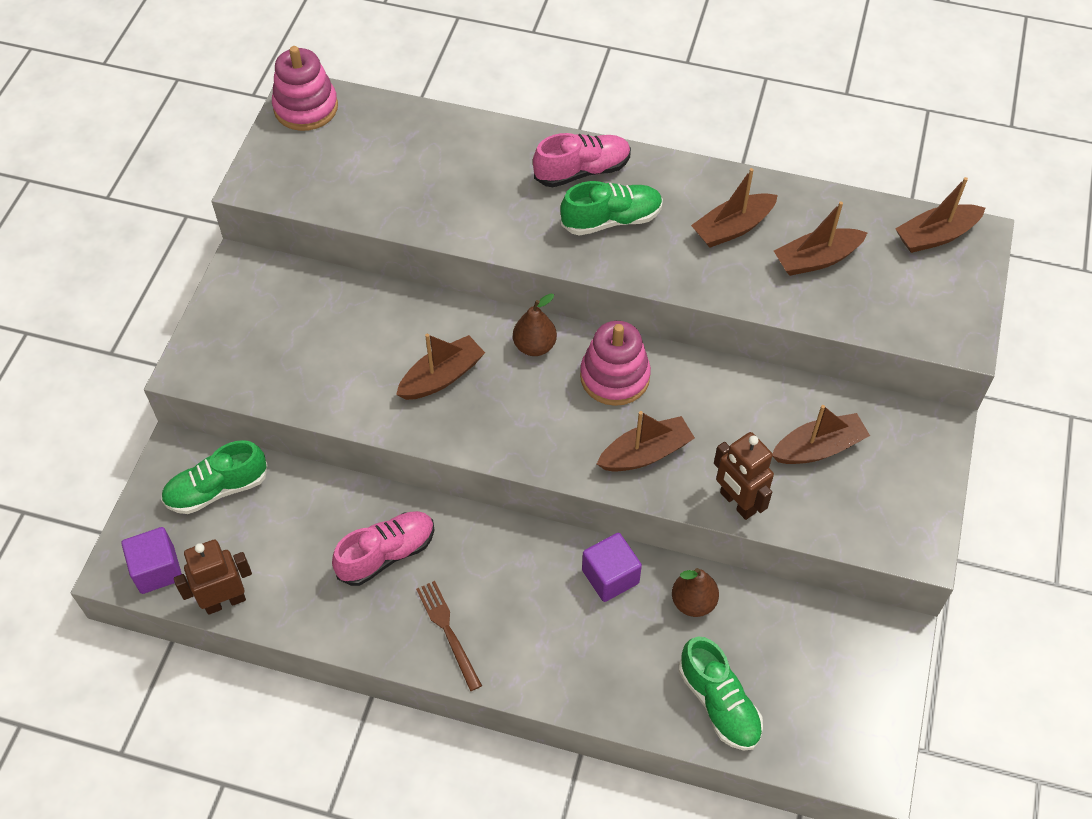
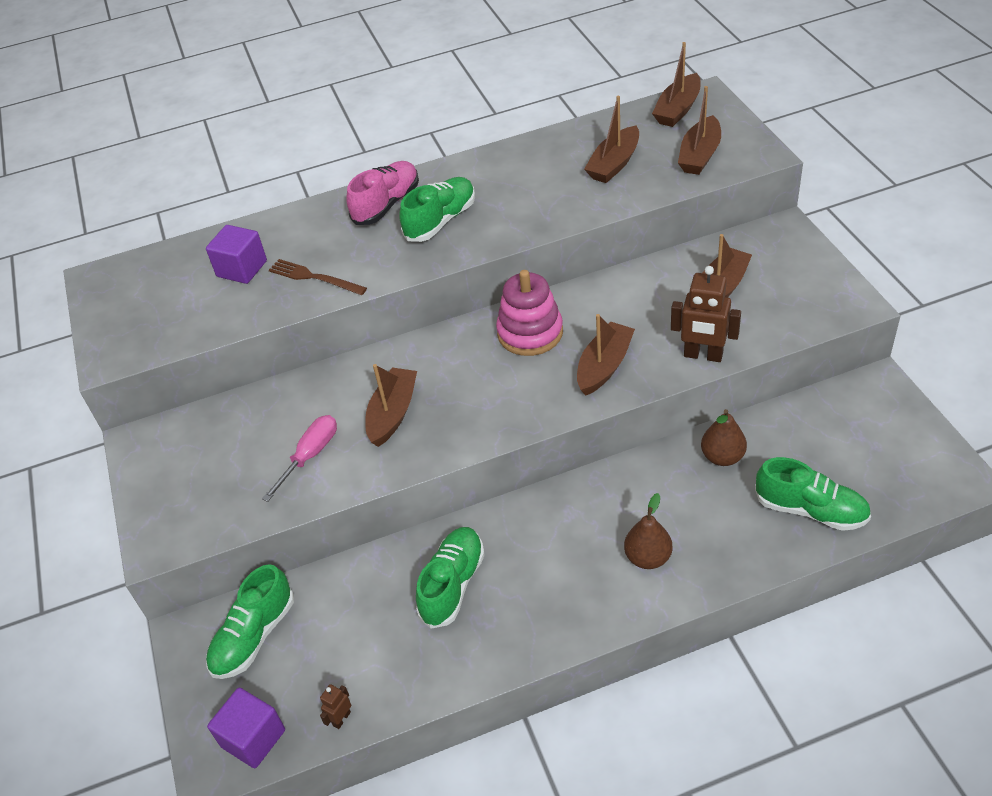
camera: 30 degrees left, 10 degrees down
(225, 601) = (341, 719): brown robot -> brown robot, size x0.48
(306, 108) = (110, 284): pink stacking toy -> none
(351, 370) = (310, 455): none -> pink screwdriver
(386, 554) = (453, 584): pink shoe -> green shoe
(448, 631) = (558, 605): brown fork -> brown fork (314, 277)
(534, 346) = (448, 350): brown pear -> brown pear (648, 557)
(610, 576) = (645, 481): purple cube -> purple cube (242, 269)
(733, 228) = (535, 178): brown boat -> brown boat (700, 155)

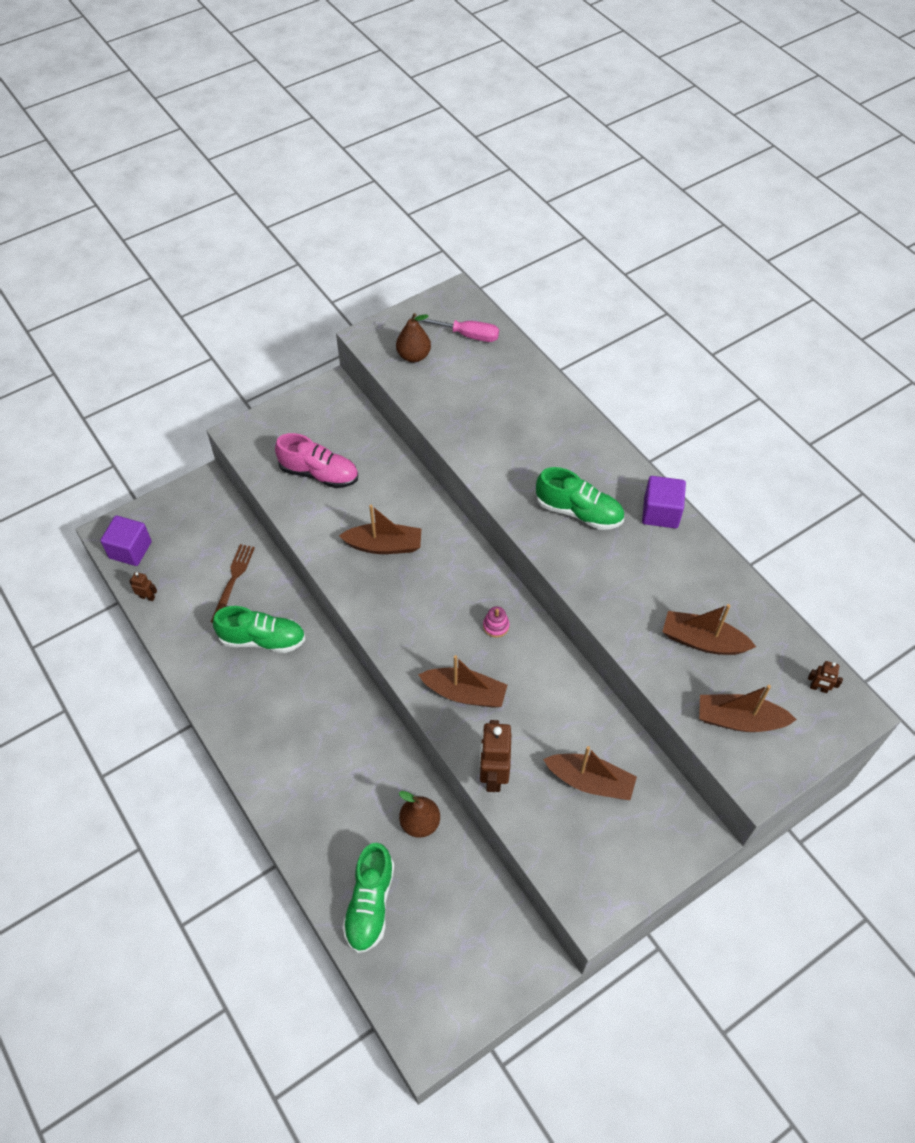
camera: 70 degrees right, 10 degrees up
(242, 269) = (485, 385): purple cube -> purple cube (660, 512)
(254, 636) = (207, 525): green shoe -> none
(310, 455) = (333, 502): pink screwdriver -> pink screwdriver (468, 335)
(314, 277) = (484, 438): brown fork -> brown fork (233, 580)
(386, 204) = (592, 464): pink shoe -> pink shoe (319, 473)
(530, 333) = (496, 626): pink stacking toy -> pink stacking toy, size x0.44
(648, 557) = (303, 775): brown pear -> brown pear (414, 356)
(678, 109) = (818, 688): brown boat -> brown robot

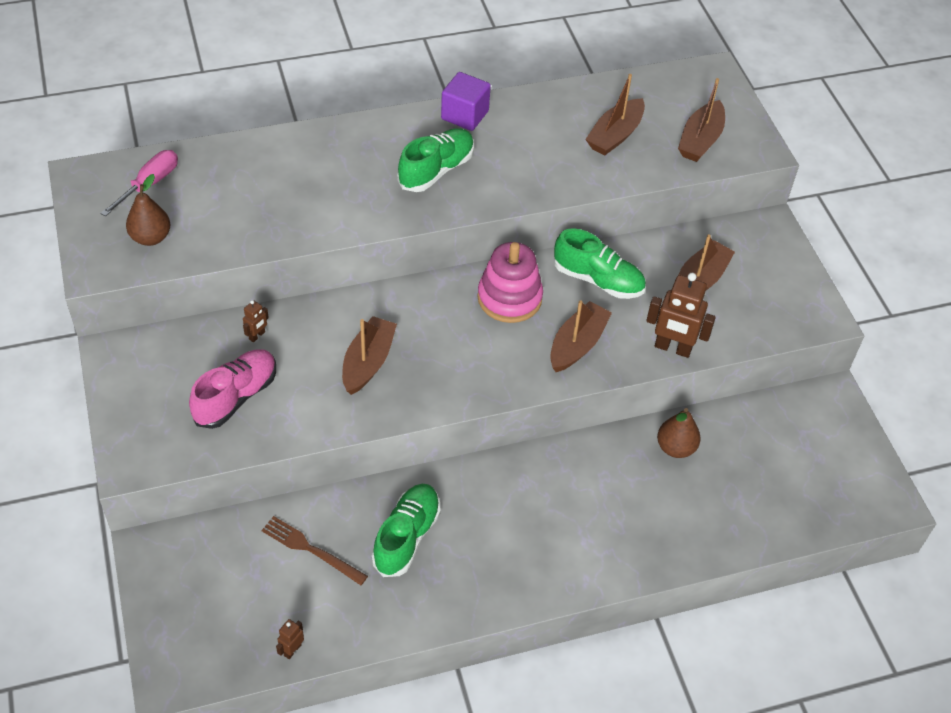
camera: 75 degrees left, 5 degrees down
(130, 550) = (208, 657): purple cube -> none
(370, 904) = (749, 512): green shoe -> green shoe (598, 280)
(496, 626) = (509, 298): pink stacking toy -> pink stacking toy, size x2.30
(818, 688) = (686, 84): brown robot -> brown robot (257, 336)

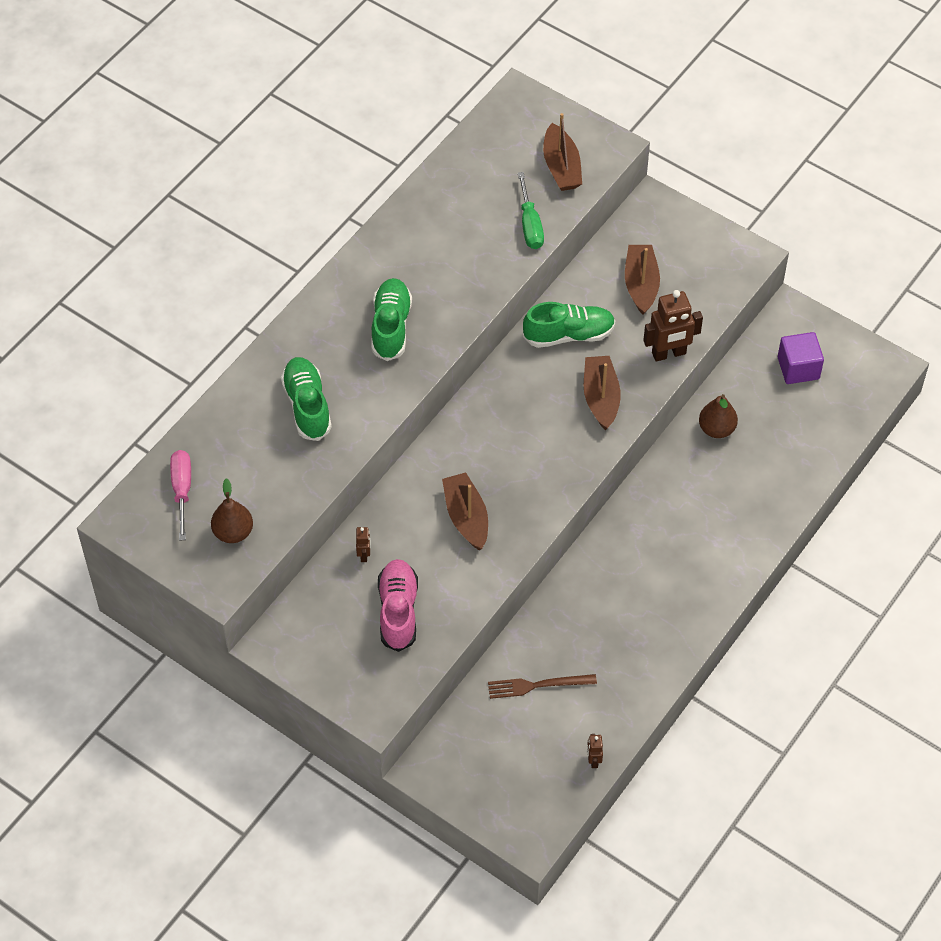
camera: 35 degrees left, 5 degrees up
(407, 537) = (594, 628): green shoe -> green shoe (307, 406)
(465, 115) = (365, 263): purple cube -> purple cube (798, 368)
(509, 298) = (519, 394): pink stacking toy -> none
(615, 135) = (495, 205): brown boat -> none
(629, 166) = (530, 225): none -> green screwdriver

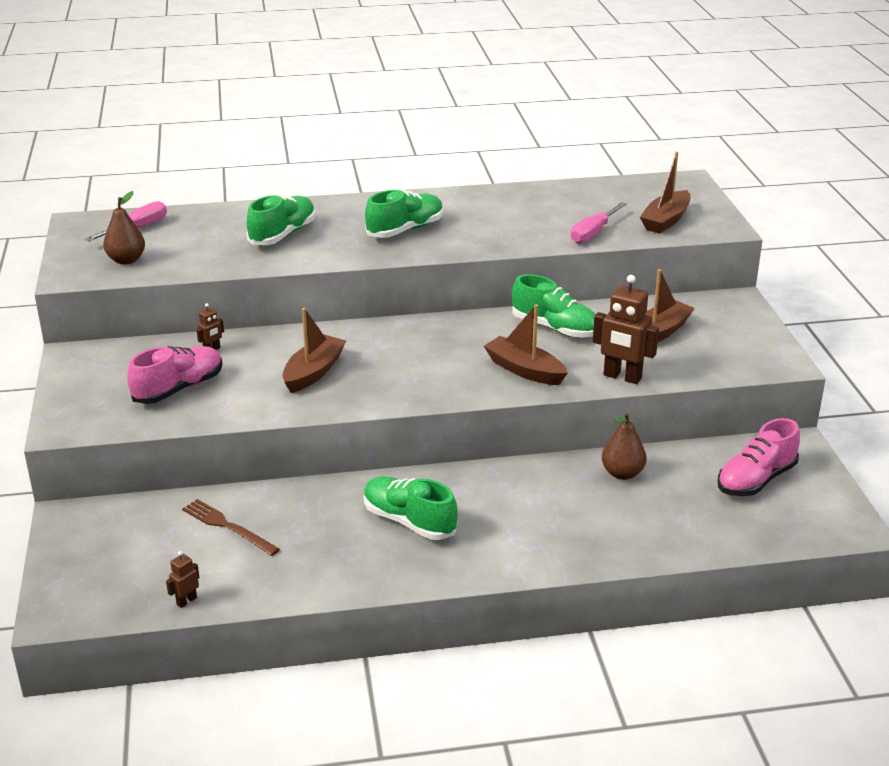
camera: 45 degrees right, 25 degrees down
(530, 225) = (593, 233): green screwdriver -> pink screwdriver
(601, 398) = (525, 370): brown boat -> brown boat turned 90 degrees counterclockwise
(640, 583) = (409, 521): none -> green shoe
(798, 368) = (756, 480): purple cube -> pink shoe

